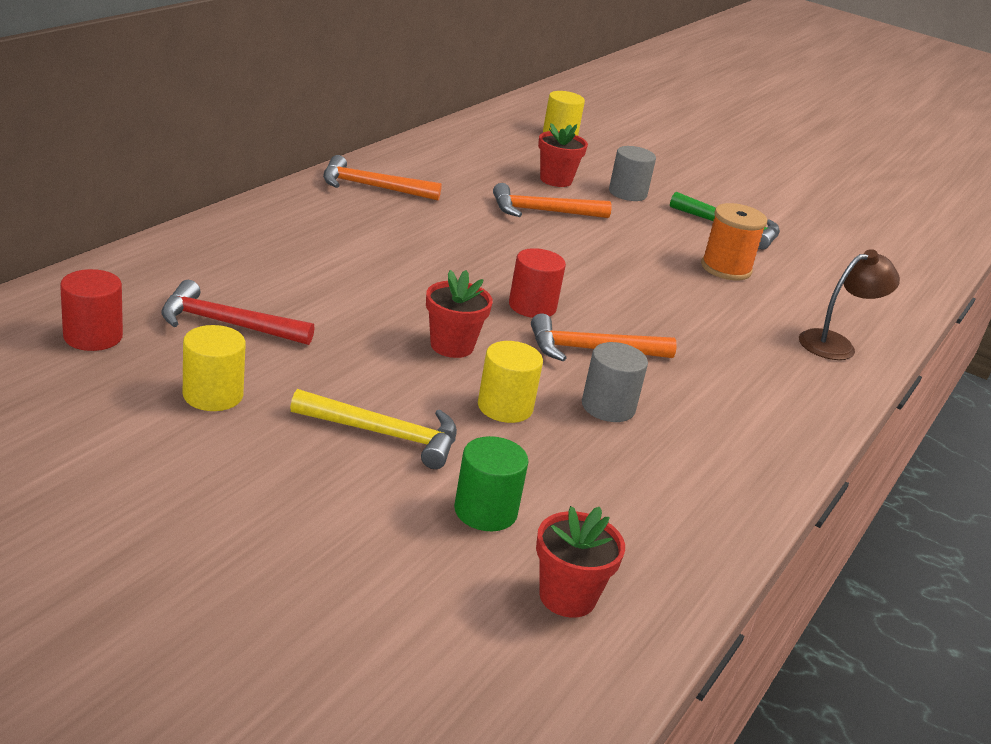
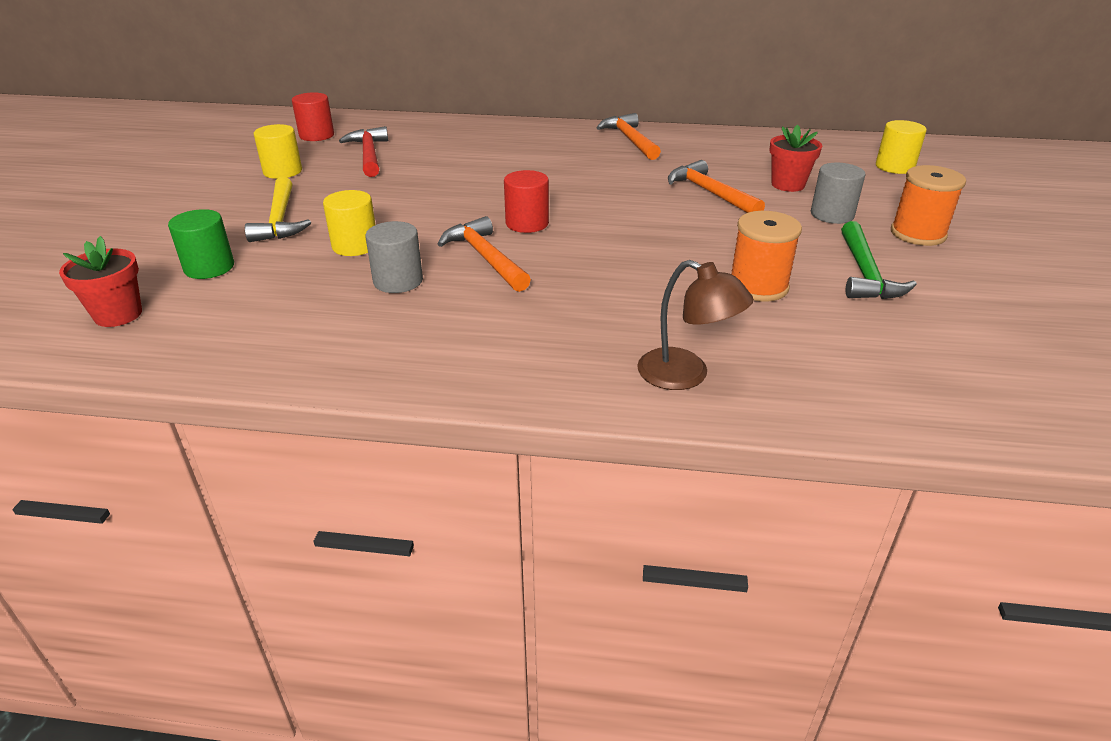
camera: 70 degrees right, 5 degrees up
(452, 346) = (423, 212): red flower pot -> none
(683, 185) = (918, 234): none -> orange spool

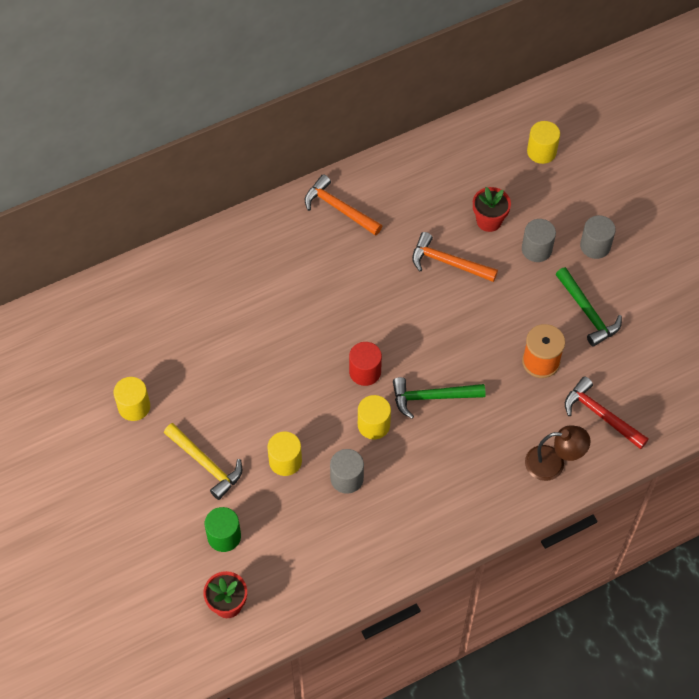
camera: 35 degrees left, 25 degrees up
(316, 135) = (94, 340): red cylinder -> none
(369, 154) = (169, 345): red hammer -> red hammer (600, 415)
(485, 257) = (373, 425): orange hammer -> yellow cylinder
(580, 264) = (432, 397): none -> green hammer
(918, 234) = (595, 246): orange spool -> grey cylinder

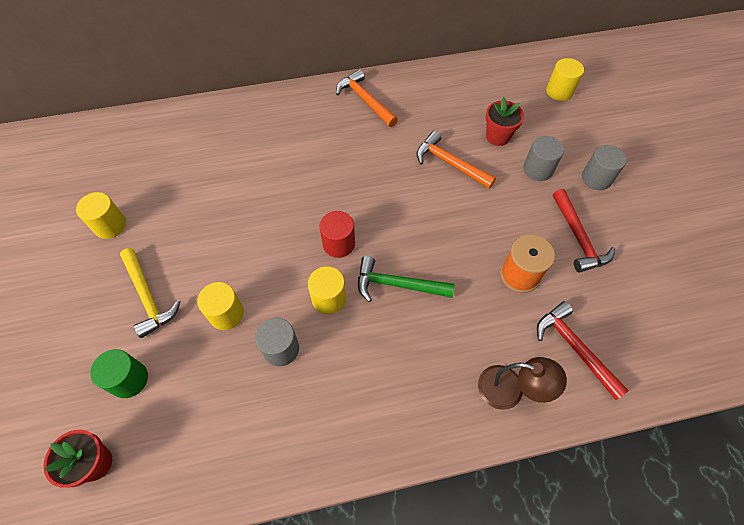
camera: 15 degrees right, 0 degrees up
(587, 312) = (578, 237): green hammer -> red hammer

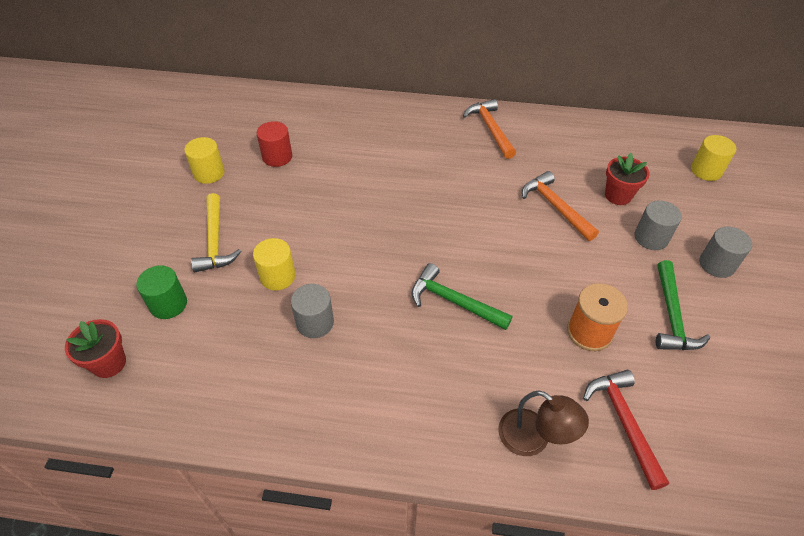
camera: 20 degrees right, 10 degrees down
(329, 298) = (380, 293): yellow cylinder -> none
(338, 244) = (410, 247): red cylinder -> red cylinder (277, 157)
(578, 237) = (672, 316): red hammer -> green hammer

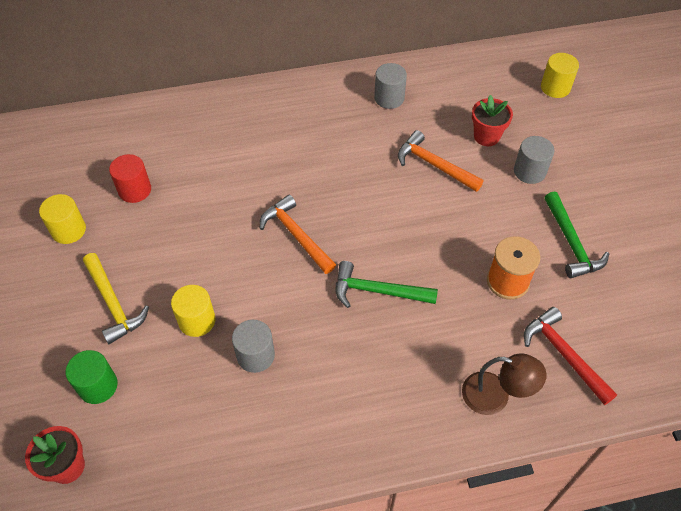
camera: 20 degrees left, 5 degrees up
(490, 129) = (341, 97): orange hammer -> orange hammer (296, 235)
(716, 264) = (593, 181): grey cylinder -> grey cylinder (389, 98)

